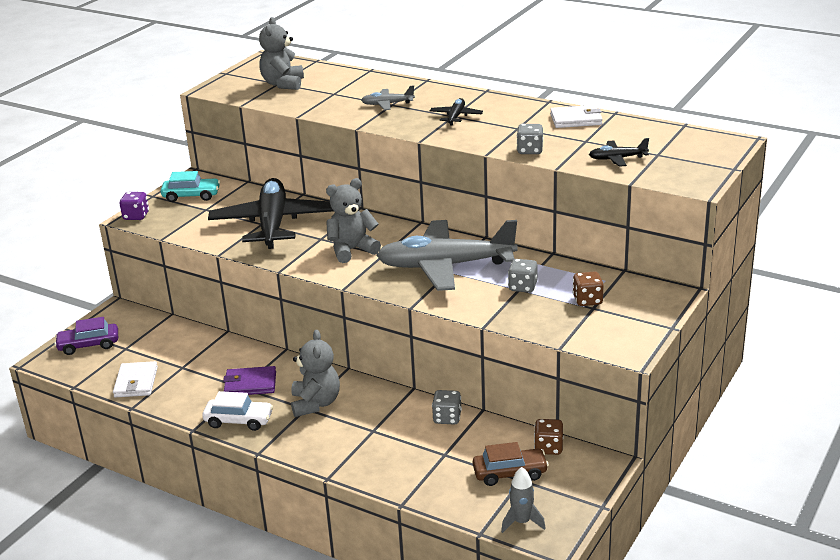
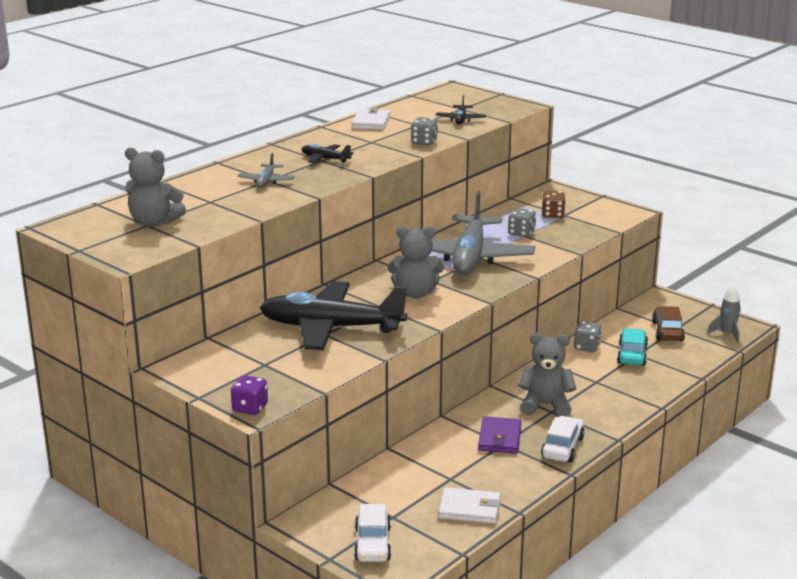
camera: 80 degrees left, 5 degrees down
(88, 345) = (372, 544): purple car -> white car
(191, 196) = (221, 372): turquoise car -> turquoise car (632, 355)
(352, 250) = (415, 293): grey teddy bear -> grey teddy bear turned 75 degrees counterclockwise
(548, 448) = (637, 313): brown dice -> none

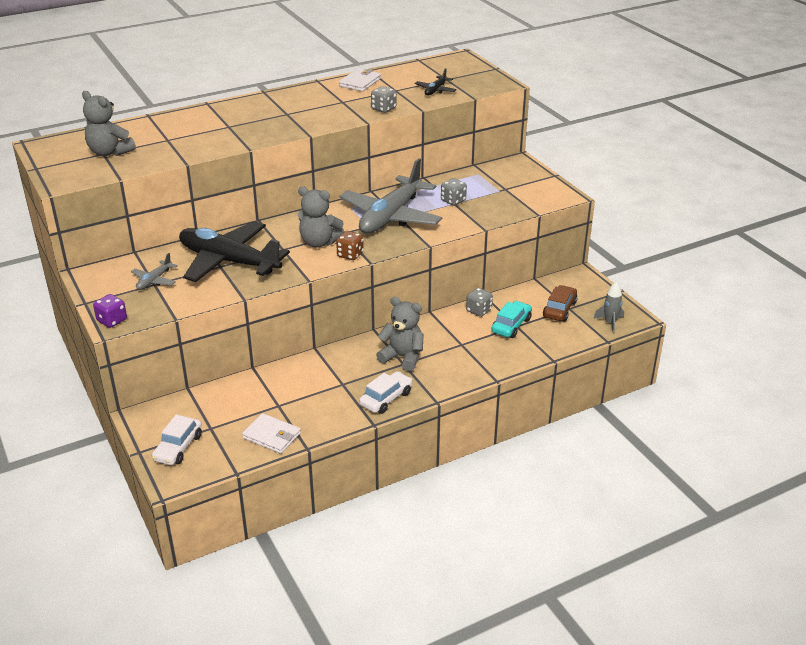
camera: 20 degrees right, 10 degrees up
(266, 181) = (225, 127): grey plane -> grey plane (154, 280)
(325, 159) = (290, 113): black plane -> none
(499, 438) = (343, 379): purple wallet -> none
(553, 215) = (495, 187): brown dice -> brown dice (350, 255)

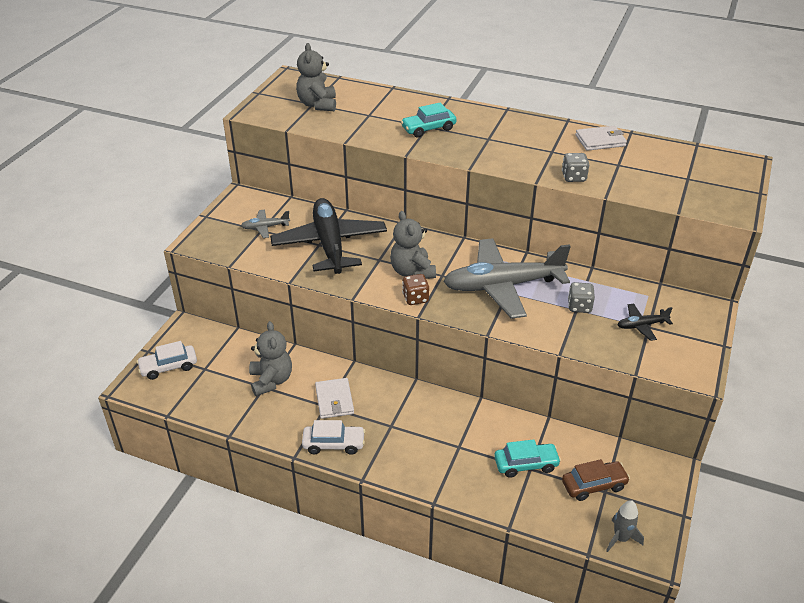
camera: 50 degrees right, 5 degrees up
(112, 320) = (197, 240): purple dice -> none
(232, 127) = (428, 129): none -> turquoise car
(272, 436) = (225, 407): white wallet -> white wallet (334, 400)
(403, 357) = (398, 420): grey teddy bear -> grey teddy bear (271, 380)
(435, 90) = (655, 184): black plane -> black plane (641, 325)
(478, 311) = (520, 428): grey dice -> none

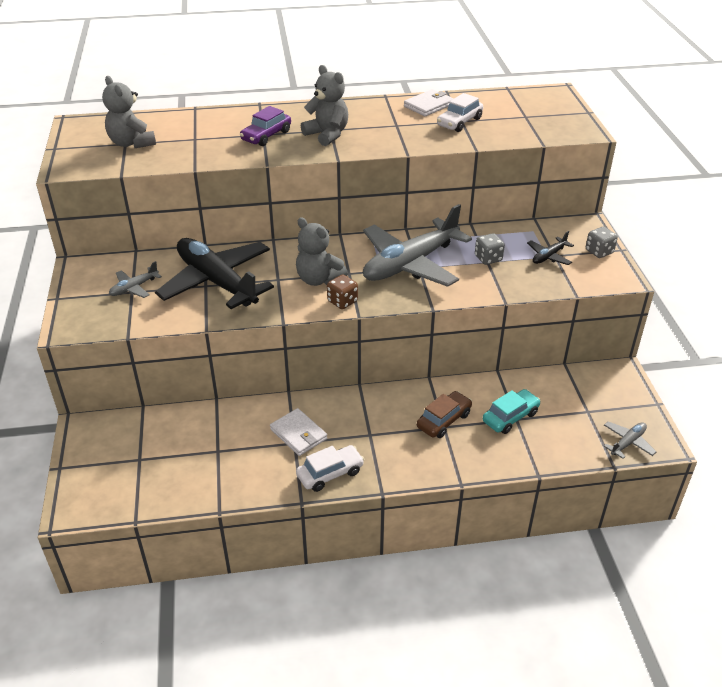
camera: 30 degrees left, 0 degrees up
(168, 367) = (97, 473): white car -> white car (459, 122)
(271, 380) = (220, 442): grey teddy bear -> grey teddy bear (327, 135)
(428, 129) = (266, 136): turquoise car -> purple car
(573, 177) = (435, 141): grey dice -> grey dice (599, 252)
(594, 485) = (575, 410): brown car -> brown car (444, 420)
(620, 538) = (627, 443): grey rocket -> grey plane

